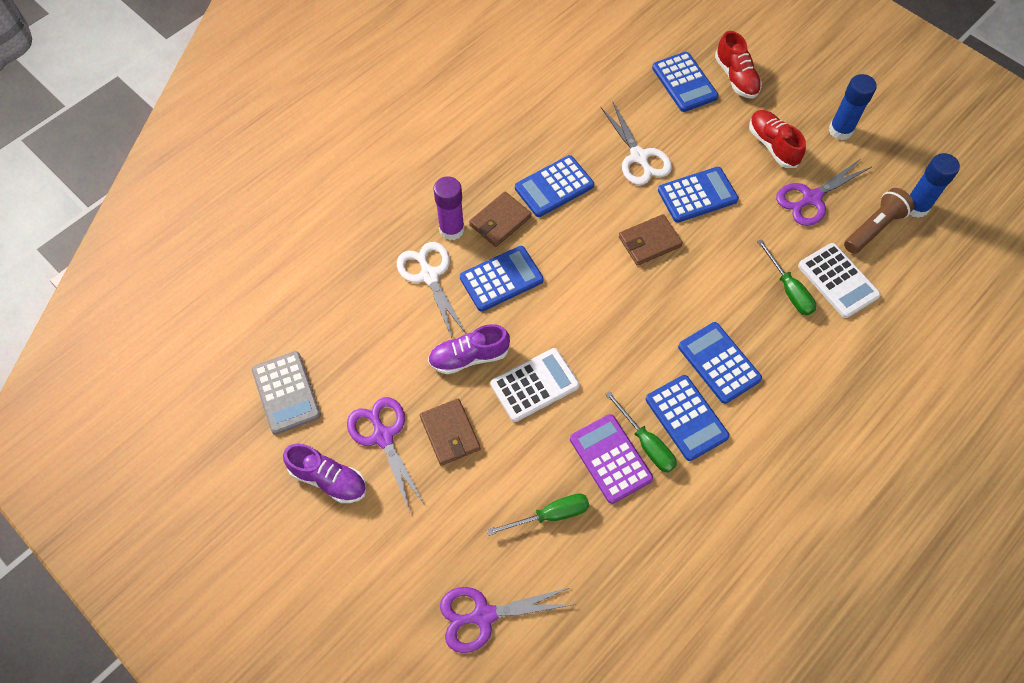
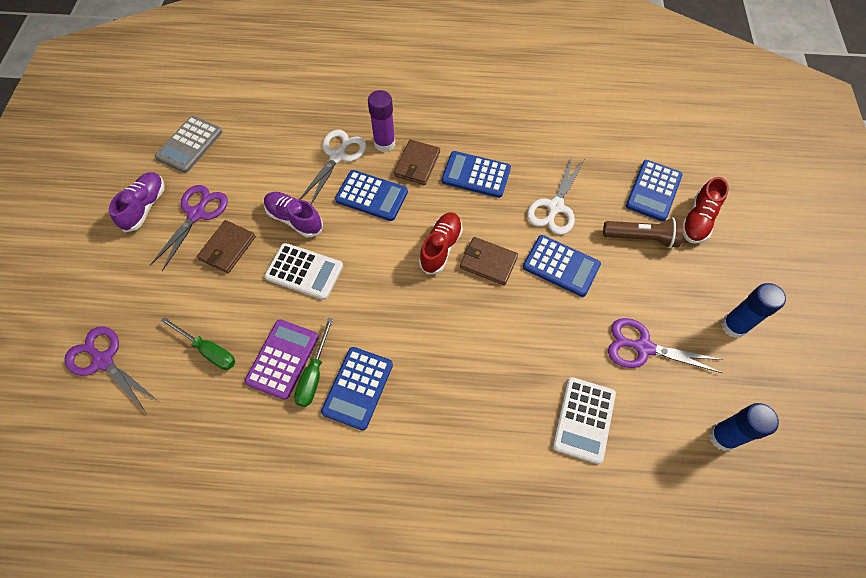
camera: 50 degrees right, 0 degrees up
(328, 479) = (145, 207): purple shoe -> purple shoe turned 150 degrees counterclockwise
(500, 221) = (417, 164): brown wallet -> brown wallet turned 75 degrees counterclockwise
(719, 363) = (425, 379): blue calculator -> none
(772, 145) = (663, 286): red shoe -> red shoe (441, 248)
(788, 289) = (539, 387): green screwdriver -> none
(874, 228) = (664, 415): brown flashlight -> brown flashlight (641, 238)

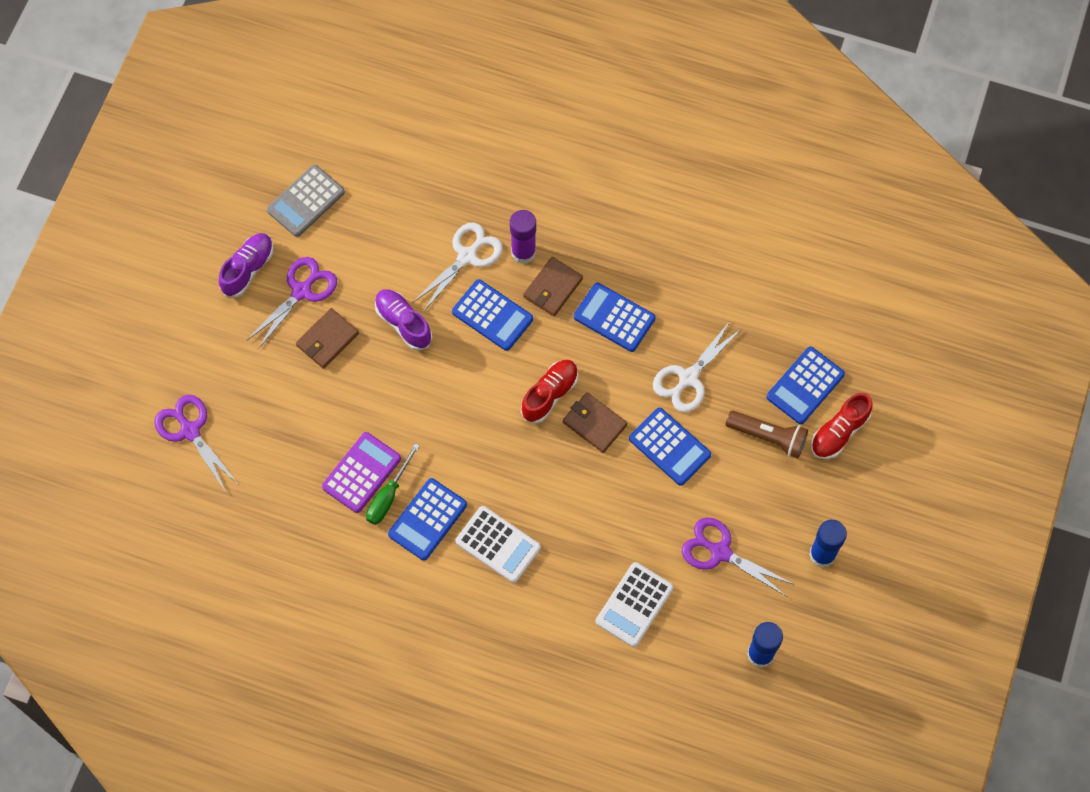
camera: 15 degrees right, 5 degrees up
(208, 350) = (291, 446): green screwdriver -> none
(304, 272) = (401, 386): white calculator -> white calculator (498, 545)

